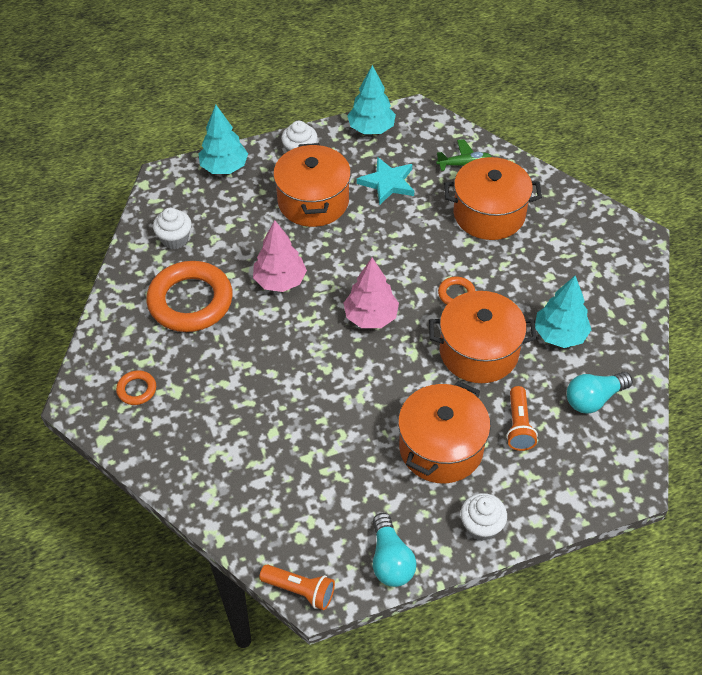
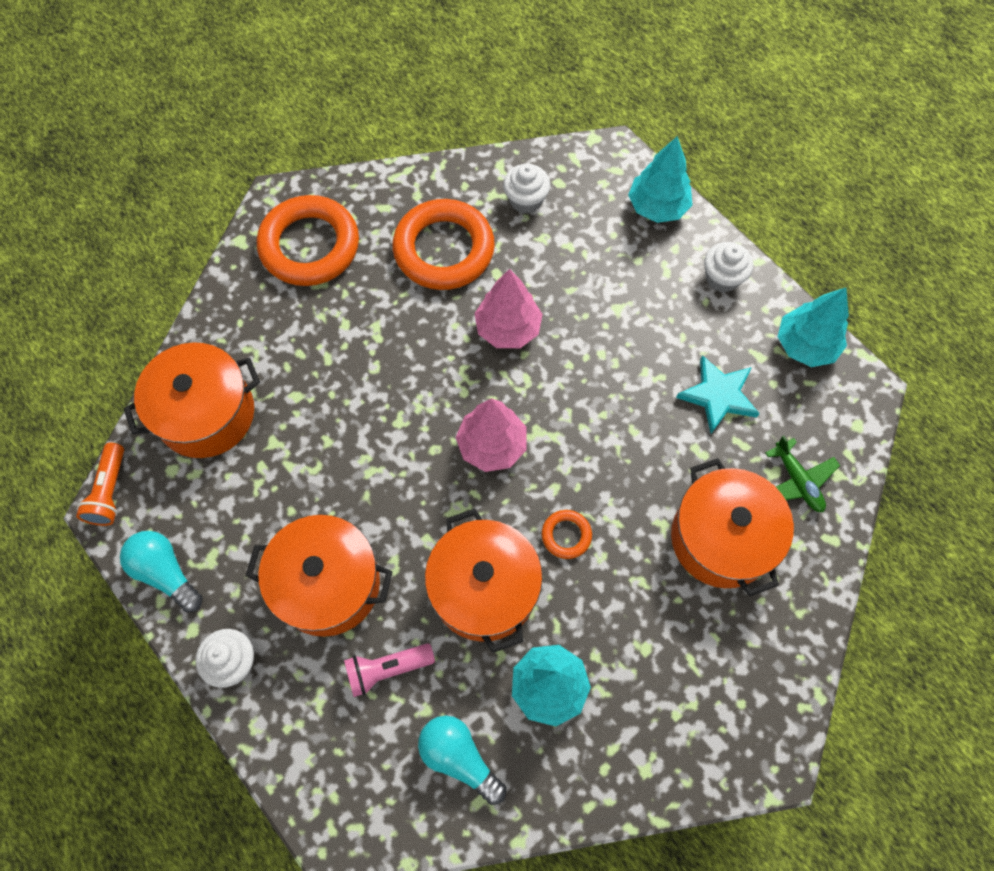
camera: 70 degrees right, 15 degrees up
(137, 390) = (309, 246): orange ring -> orange ring, size x2.27
(313, 201) = (647, 321): orange pot -> orange pot (206, 414)
(390, 560) = (166, 572): turquoise light bulb -> turquoise light bulb turned 75 degrees clockwise
(518, 425) = (387, 669): orange flashlight -> pink flashlight

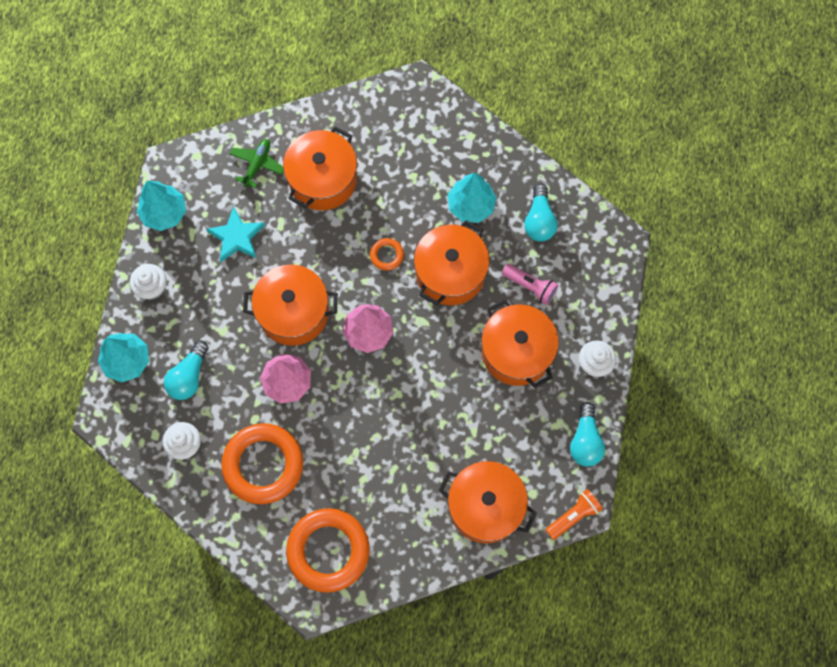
camera: 130 degrees left, 5 degrees up
(580, 388) = (293, 312): none -> orange pot
(593, 247) = (189, 376): none -> turquoise light bulb

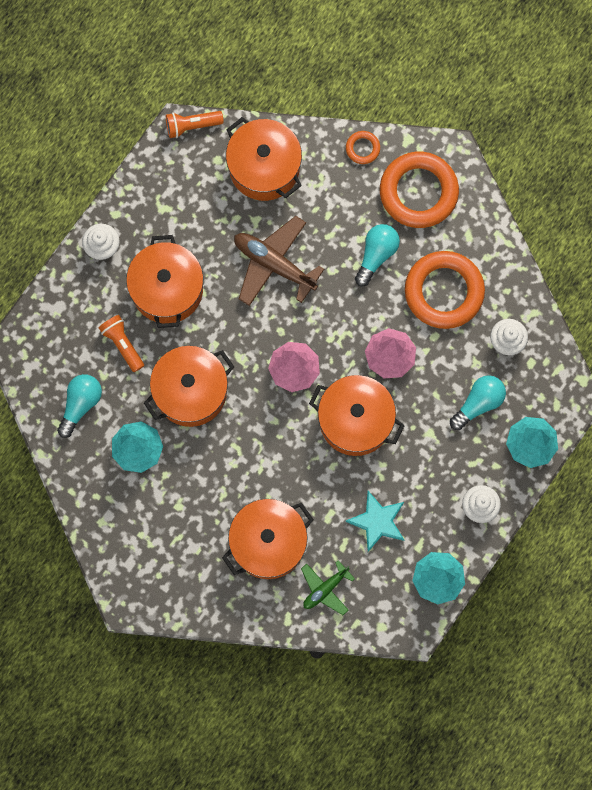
camera: 155 degrees left, 5 degrees up
(386, 255) = (242, 437): orange ring -> orange ring (362, 148)
(431, 418) = (274, 264): none -> brown plane
(530, 286) = (123, 344): pink flashlight -> orange flashlight
(585, 441) = (147, 183): turquoise light bulb -> turquoise light bulb (376, 255)

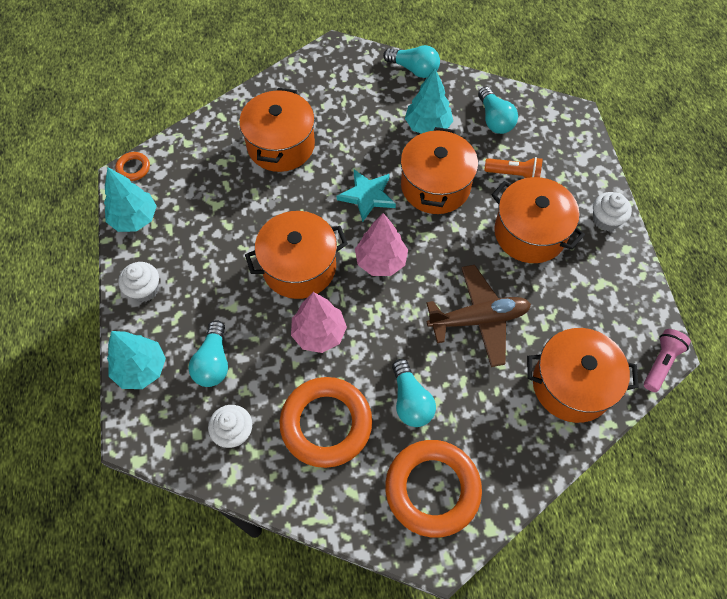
camera: 135 degrees right, 15 degrees down
(88, 515) = (414, 69): none -> turquoise light bulb
(192, 125) = (661, 363): orange flashlight -> pink flashlight
(325, 589) = (213, 151): green plane -> none
(362, 148) = (518, 480): orange ring -> orange ring (133, 168)
(377, 521) = (216, 218): turquoise star -> turquoise star (367, 196)

